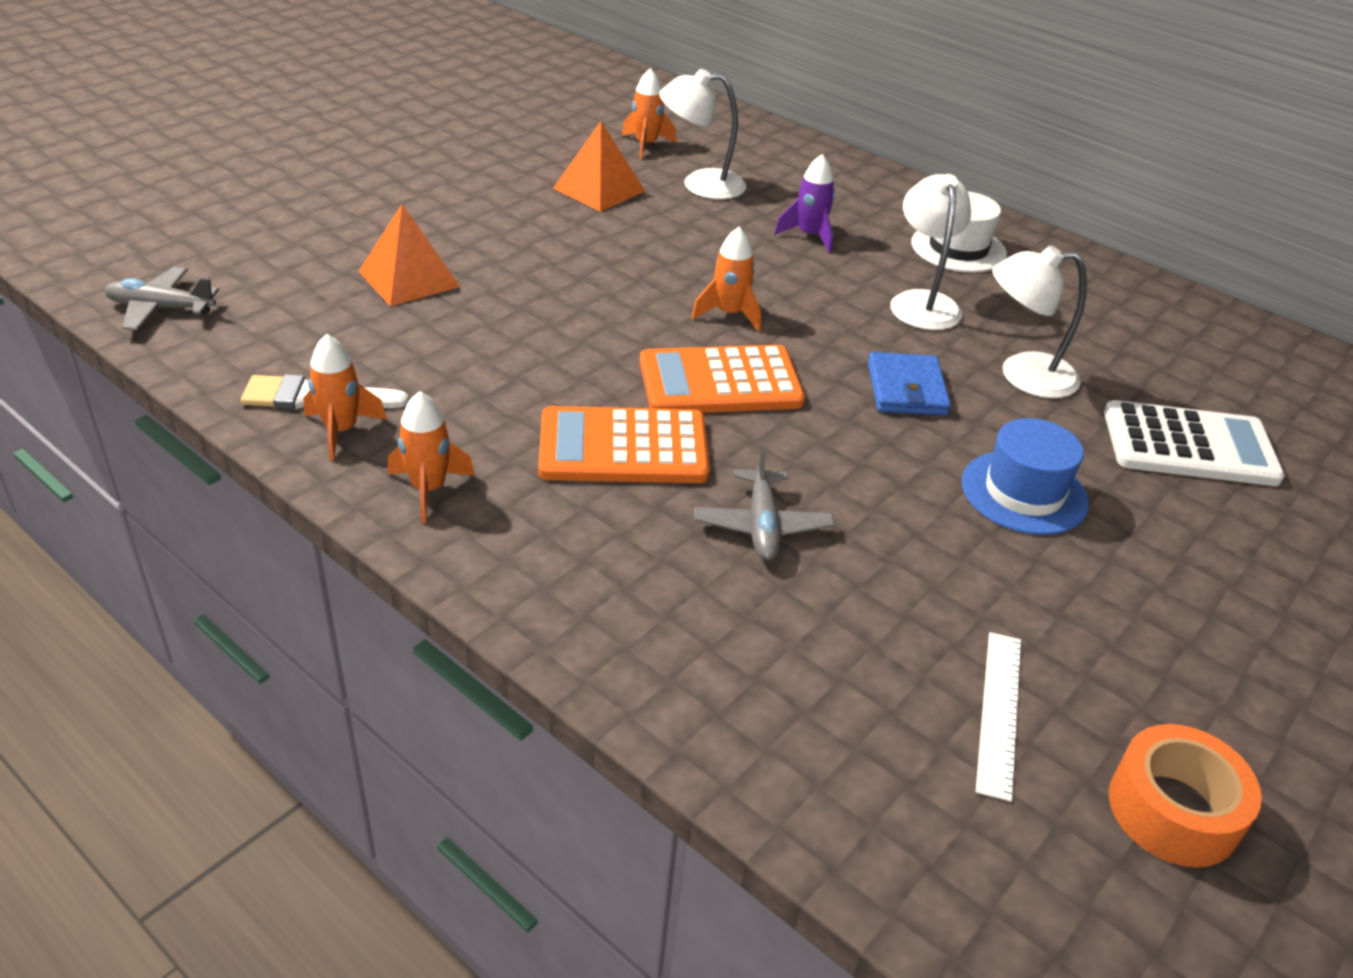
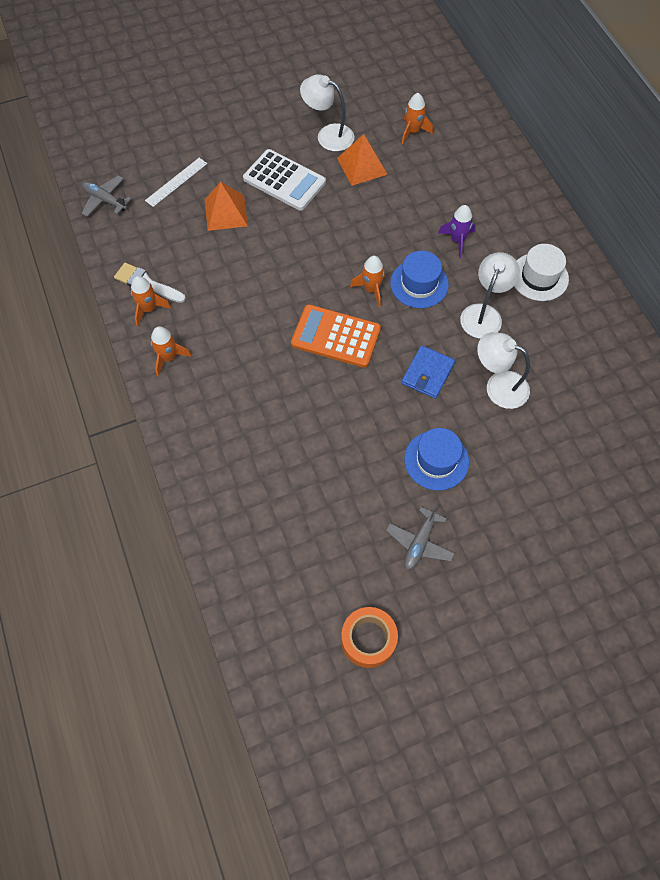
camera: 30 degrees right, 25 degrees up
(623, 447) = (264, 363): orange calculator -> none
(700, 185) = (422, 177): white lamp -> white lamp (328, 135)
(762, 526) = (298, 432): grey plane -> grey plane (419, 543)
(797, 292) = (419, 284): none -> blue hat
(999, 712) = (332, 567): white ruler -> white ruler (176, 182)
(1189, 446) = (550, 464): white calculator -> white calculator (284, 181)

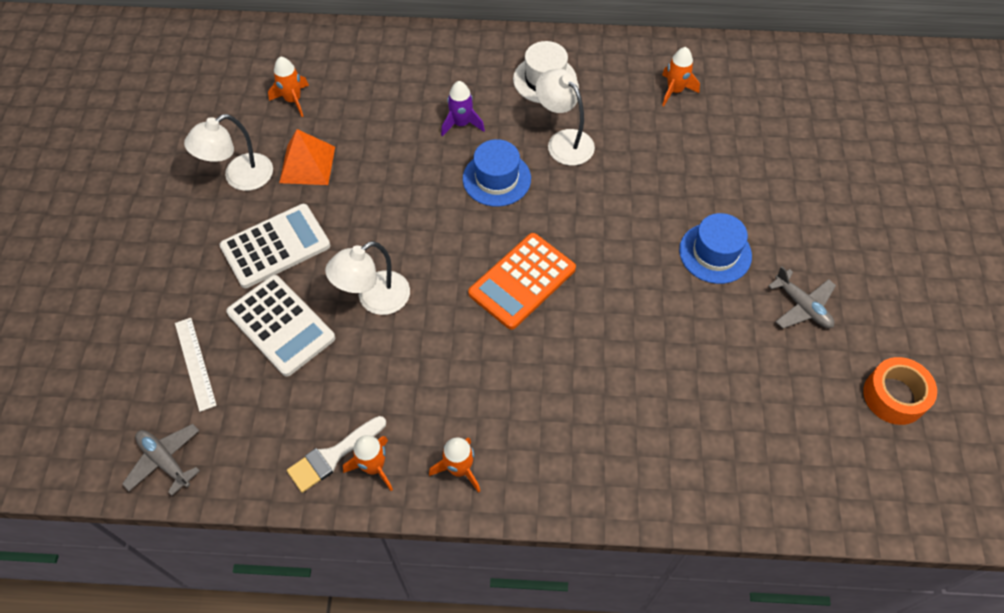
camera: 65 degrees left, 5 degrees down
(105, 200) = (165, 461): grey plane -> grey plane turned 75 degrees clockwise
(225, 212) = (281, 325): orange pyramid -> white calculator
(371, 289) = (479, 223): orange rocket -> orange rocket (675, 91)
(427, 373) = (610, 217): blue wallet -> none
(498, 386) = (653, 166): white lamp -> white lamp (374, 299)

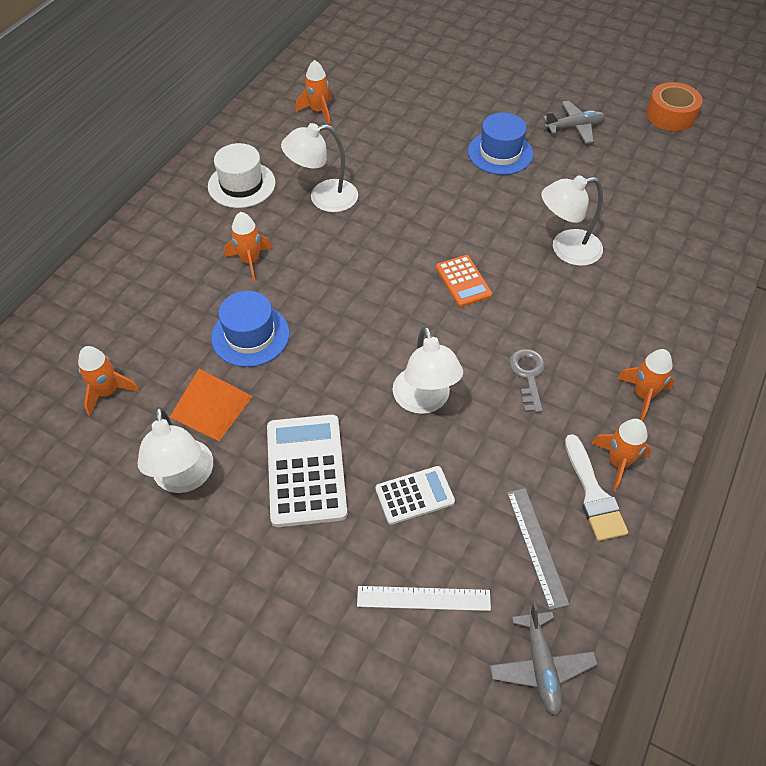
camera: 65 degrees left, 5 degrees down
(165, 461) = (541, 666): grey plane -> grey plane turned 75 degrees counterclockwise
(266, 427) = (536, 546): none -> grey ruler
(281, 325) = (414, 495): white calculator -> white calculator, size x0.59
(438, 367) = (528, 375): none -> grey key
(461, 124) = (250, 261): purple rocket -> orange rocket
(496, 179) = (336, 259): blue hat -> blue hat (250, 335)
(522, 281) = (463, 281): orange calculator -> orange calculator, size x0.59
(611, 352) = (566, 249): none -> white lamp

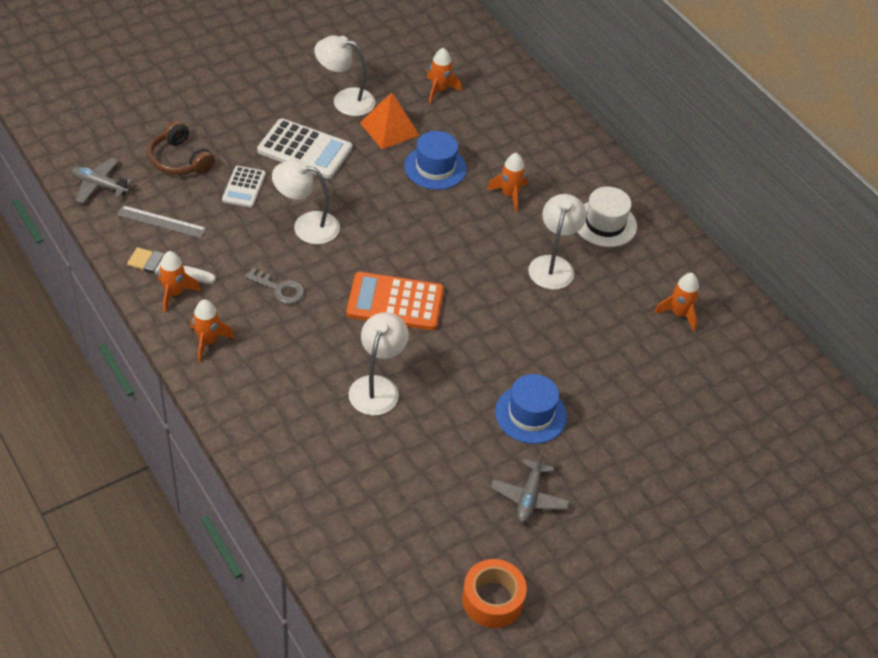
camera: 115 degrees right, 5 degrees down
(423, 598) = (180, 160): white ruler -> brown headphones
(463, 281) = (395, 302): orange calculator -> orange calculator, size x1.69

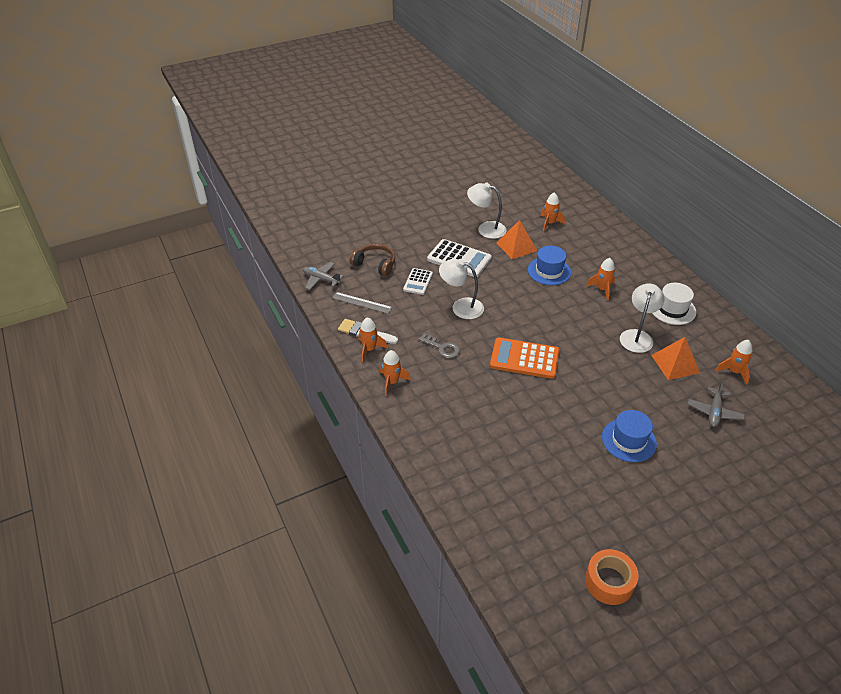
camera: 10 degrees right, 5 degrees down
(180, 160) = (375, 264): brown headphones -> brown headphones turned 150 degrees clockwise
(377, 387) = (513, 417): white lamp -> none
(529, 497) = (632, 502): grey plane -> grey plane (714, 412)
(601, 304) = (675, 364): none -> orange pyramid

